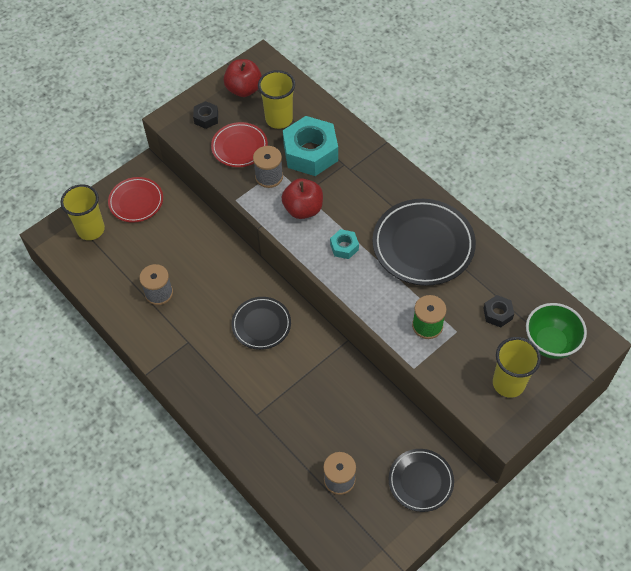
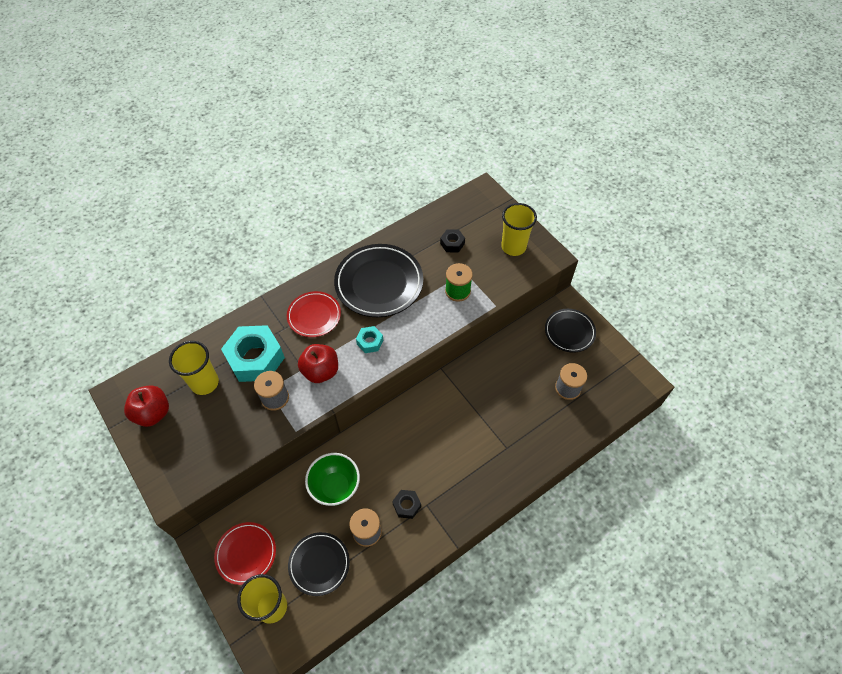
camera: 85 degrees left, 0 degrees up
(206, 118) = (180, 453): black nut -> black nut (406, 505)
(239, 147) = (229, 422): red plate -> red plate (314, 316)
(261, 325) = (416, 437): black plate -> black plate (319, 564)
(550, 343) = (481, 216): green bowl -> green bowl (335, 487)

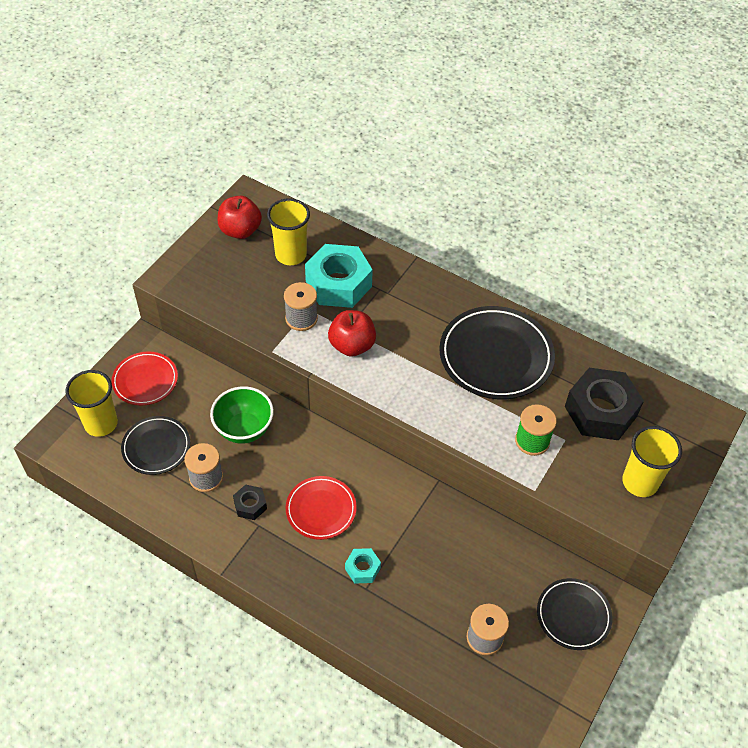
camera: 65 degrees right, 5 degrees down
(314, 316) = (417, 313): red plate -> red plate (321, 509)
(370, 342) = (412, 376): turquoise nut -> turquoise nut (362, 568)
(452, 243) = (600, 411): black nut -> black nut, size x2.12

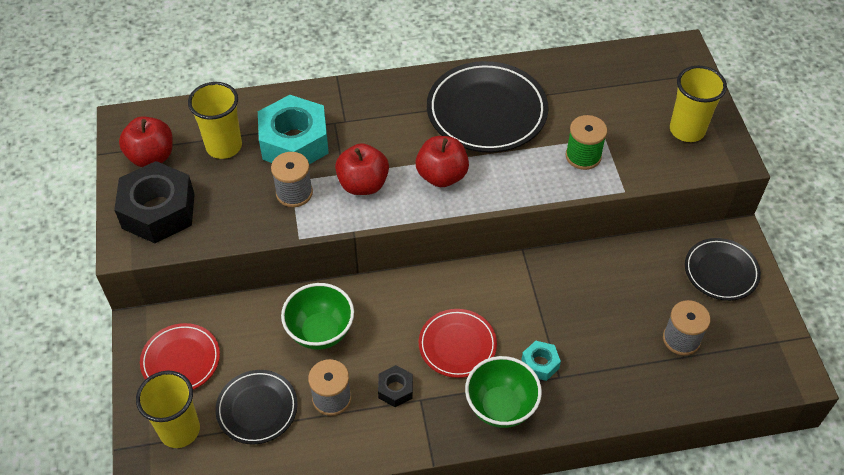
camera: 40 degrees left, 0 degrees up
(304, 574) = (500, 407): none -> green bowl
(412, 379) = (442, 176): none -> red apple
(600, 411) = (606, 98): black nut -> black nut (158, 211)

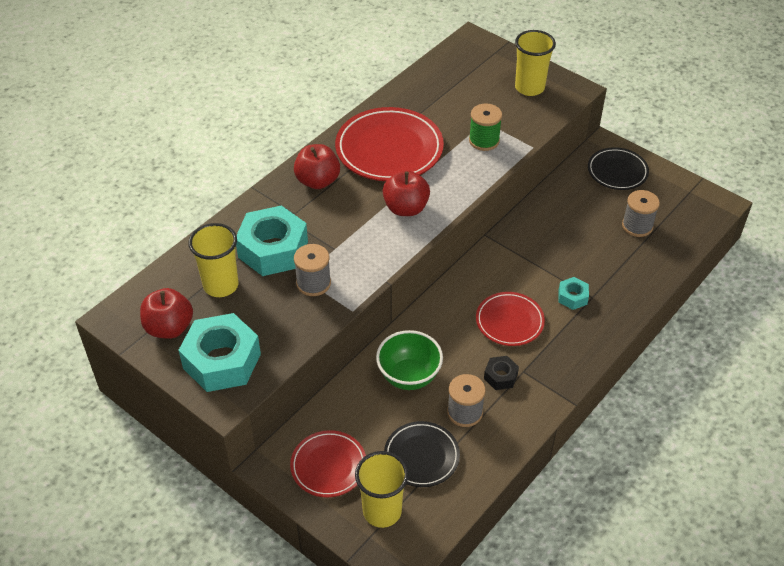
camera: 40 degrees left, 5 degrees down
(158, 211) = (222, 361): black nut -> turquoise nut
(363, 184) = (357, 247): red apple -> red apple (318, 181)
(486, 111) = (389, 149): black plate -> red plate
(500, 407) = (577, 339): green bowl -> none

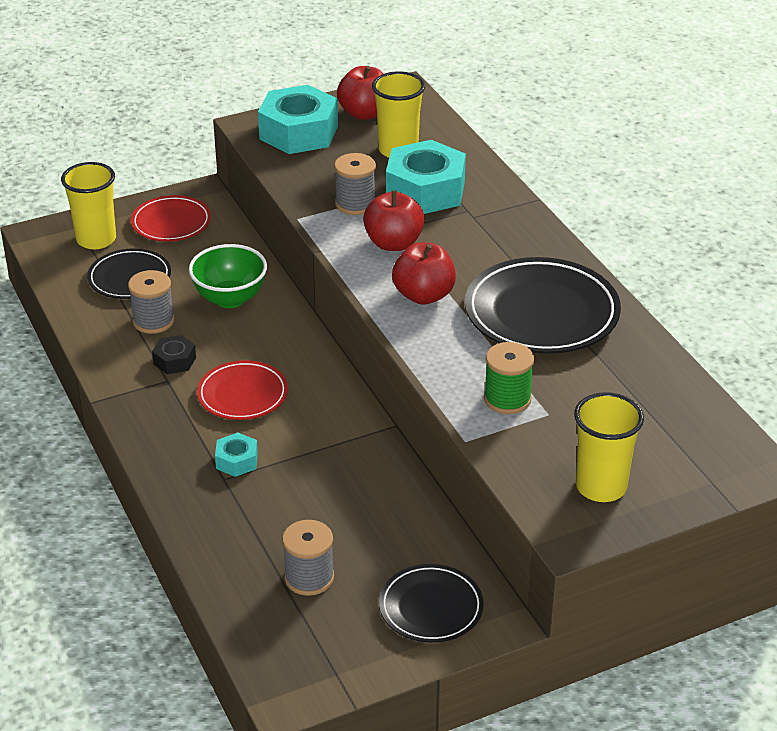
camera: 115 degrees right, 10 degrees down
(318, 181) = (517, 245): red apple -> red apple (393, 243)
(389, 149) = (541, 313): red plate -> black plate

